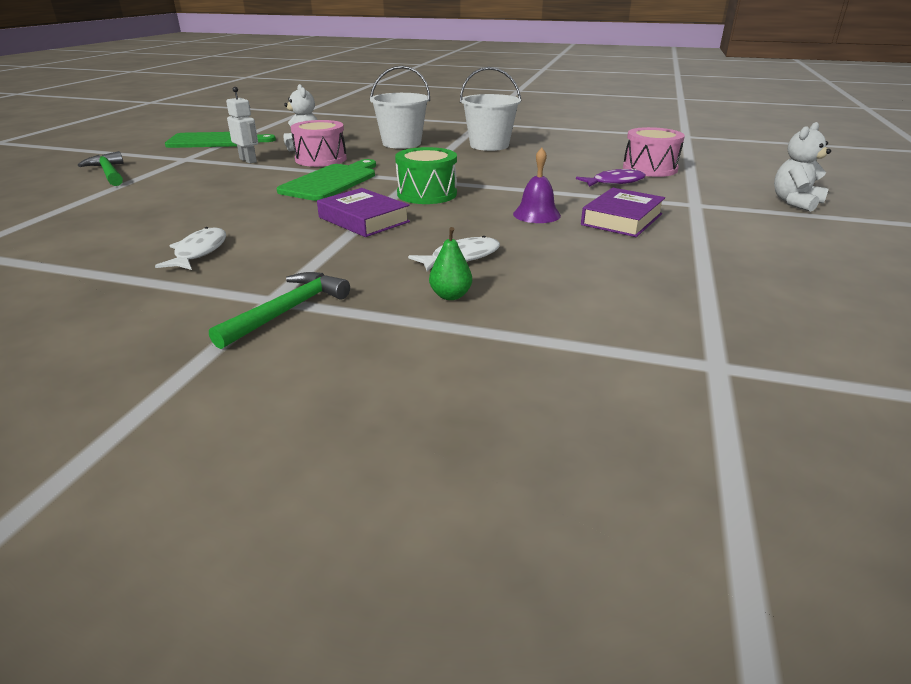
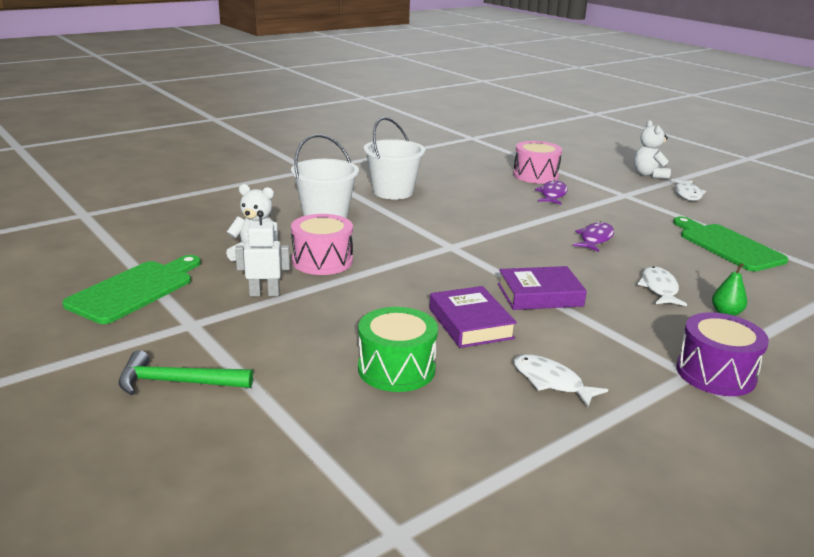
camera: 55 degrees left, 5 degrees down
(287, 311) = (715, 373): green hammer -> purple drum
(331, 181) = (410, 277): green cutting board -> green cutting board (728, 246)
(427, 194) = (501, 254): green drum -> green drum (396, 369)
(536, 214) = (595, 239): purple bell -> purple fish
(622, 219) = (632, 222): purple book -> purple book (470, 323)
(784, 227) = (687, 194): none -> white fish

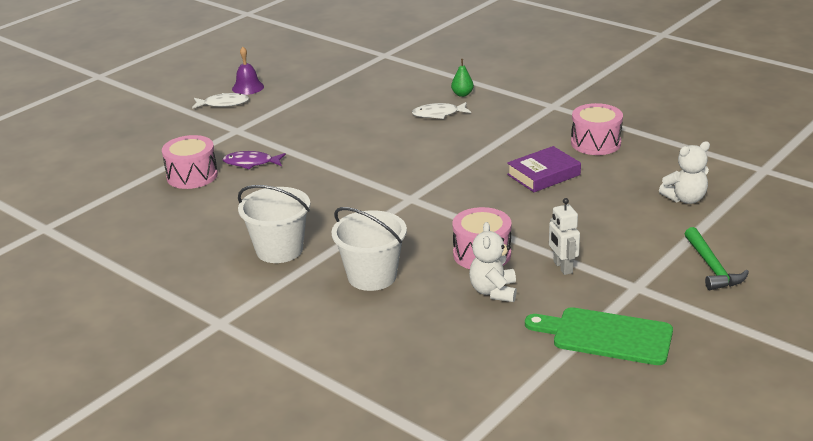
camera: 100 degrees left, 5 degrees up
(396, 369) = (625, 192): green drum -> none
(540, 295) = (480, 154): purple book -> none
(551, 382) = (595, 143): white fish -> pink drum
(595, 239) = (356, 139): purple fish -> none
(649, 175) = (170, 120): white teddy bear -> white teddy bear (685, 199)
(715, 373) = (545, 99): purple drum -> none
(728, 246) = (342, 91): green cutting board -> none
(730, 206) = (248, 87): none -> purple bell

